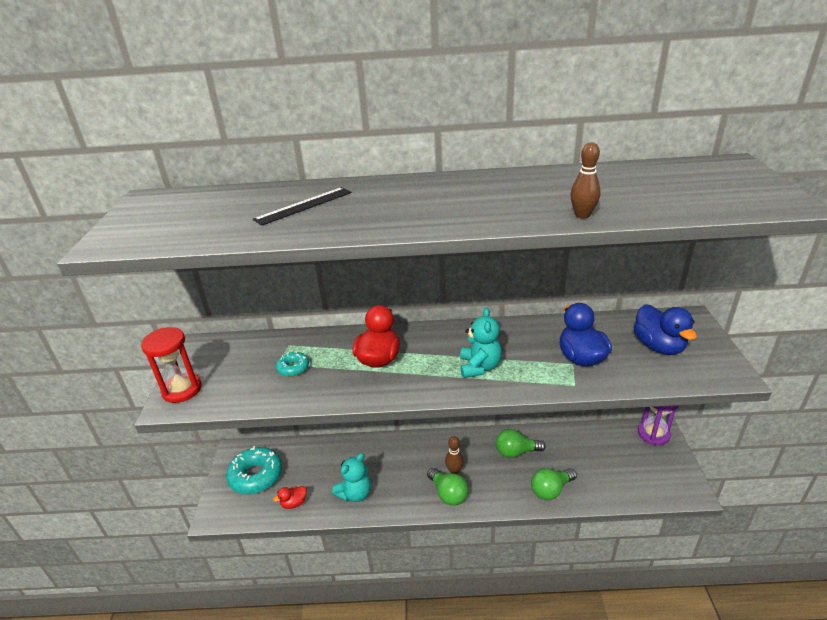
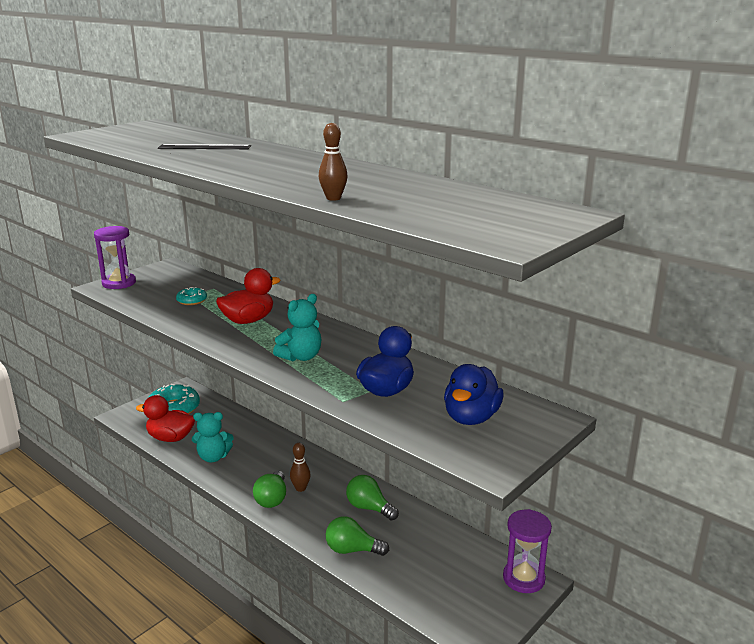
camera: 40 degrees right, 10 degrees down
(182, 390) = (119, 283): red hourglass -> purple hourglass
(294, 503) = (170, 438): red duck -> red duck, size x1.86

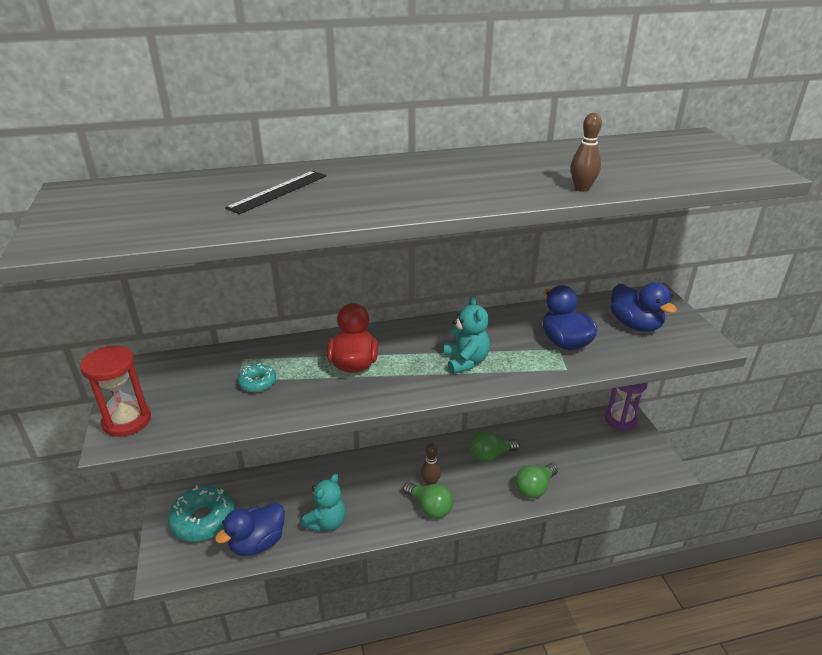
camera: 55 degrees left, 10 degrees up
(119, 283) = (127, 421): purple hourglass -> red hourglass
(170, 438) = (257, 543): red duck -> blue duck

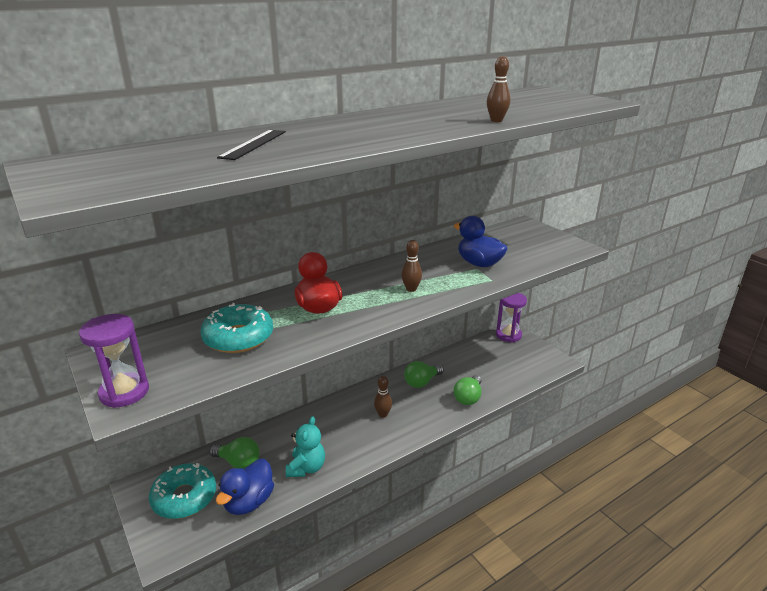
camera: 20 degrees left, 5 degrees down
(127, 421) = (124, 392): red hourglass -> purple hourglass
(257, 383) = (238, 337): turquoise donut -> turquoise donut, size x1.96
(430, 507) = (391, 433): green light bulb -> green light bulb (238, 462)
(465, 361) = (411, 289): turquoise teddy bear -> brown bowling pin
(635, 325) = (522, 244): blue duck -> none

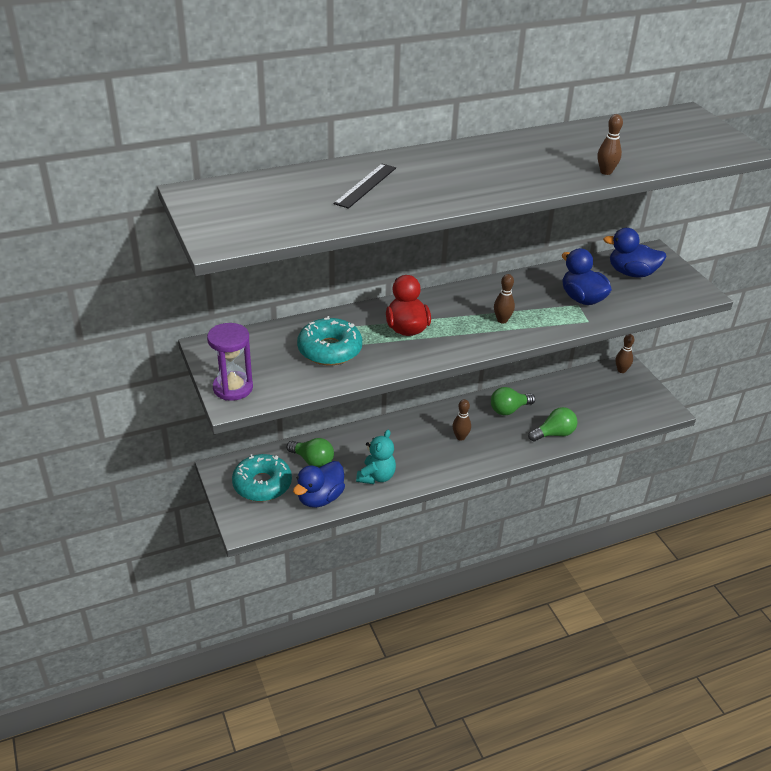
camera: 10 degrees right, 10 degrees up
(468, 398) = (554, 434): green light bulb -> green light bulb turned 150 degrees counterclockwise
(508, 335) = (621, 370): purple hourglass -> brown bowling pin
(513, 240) = (631, 273): none -> blue duck

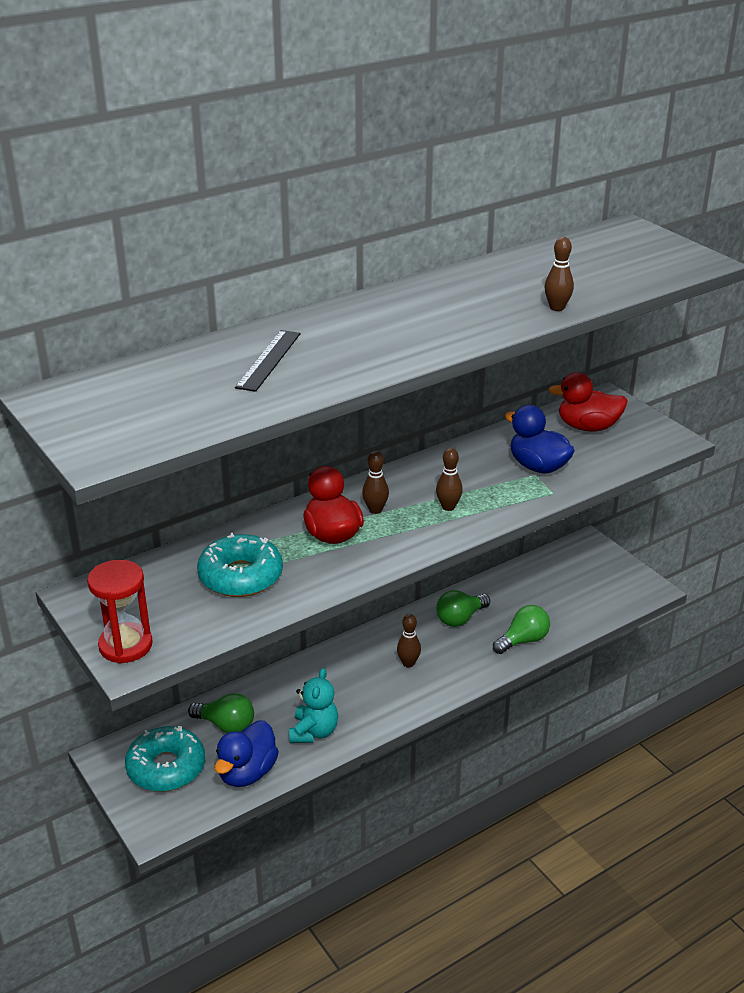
camera: 10 degrees left, 5 degrees down
(233, 388) = (125, 645): purple hourglass -> red hourglass
(621, 370) = (584, 548): brown bowling pin -> brown bowling pin (375, 510)
(631, 273) = (587, 427): blue duck -> red duck

